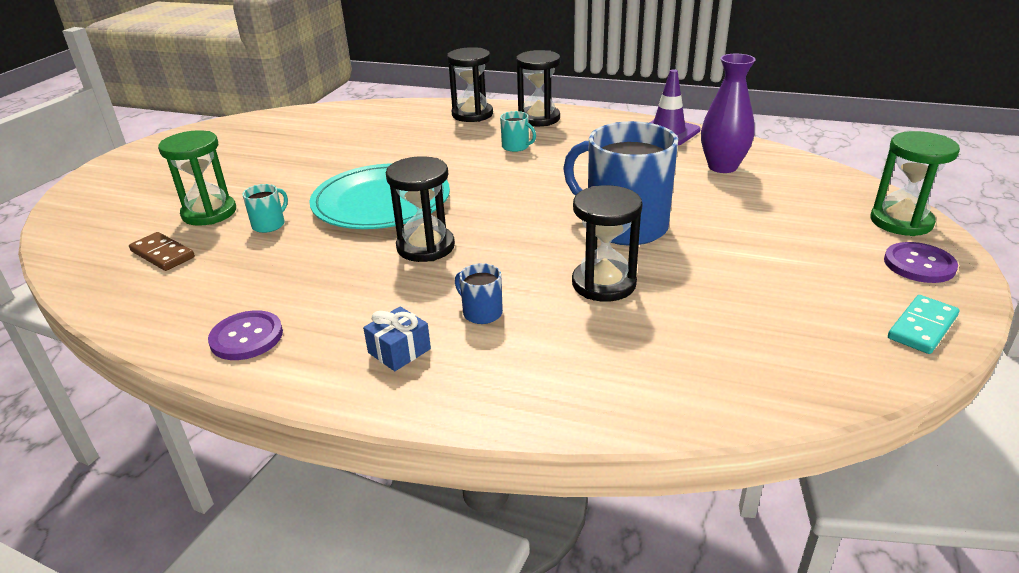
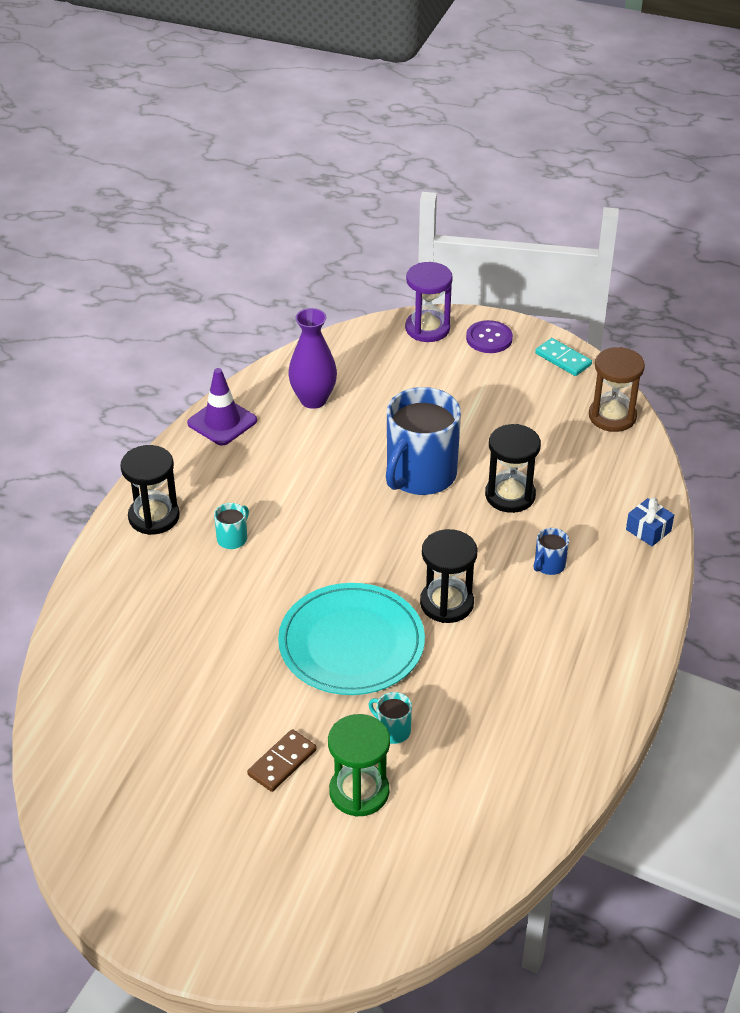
camera: 90 degrees left, 10 degrees up
(162, 254) = (448, 809): brown domino -> brown domino (282, 763)
(246, 337) = (585, 707): purple button -> none
(399, 351) = (598, 610): blue gift -> blue gift (648, 530)
(472, 114) = (121, 576): black hourglass -> none
(810, 374) = (612, 416): none -> brown hourglass
(901, 222) = (427, 328): green hourglass -> purple hourglass

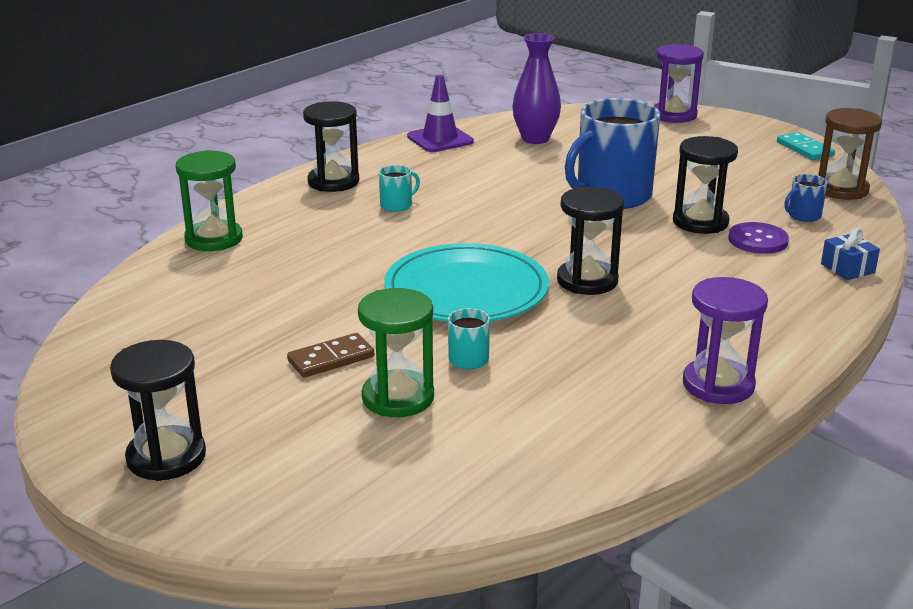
camera: 20 degrees right, 15 degrees down
(89, 633) = (214, 239): none -> green hourglass
(213, 912) = (166, 457): none -> black hourglass
(489, 338) = (733, 128): purple button -> purple button (757, 240)
(549, 565) = (718, 274): blue mug -> blue mug (803, 216)
(595, 705) = (718, 385): none -> purple hourglass

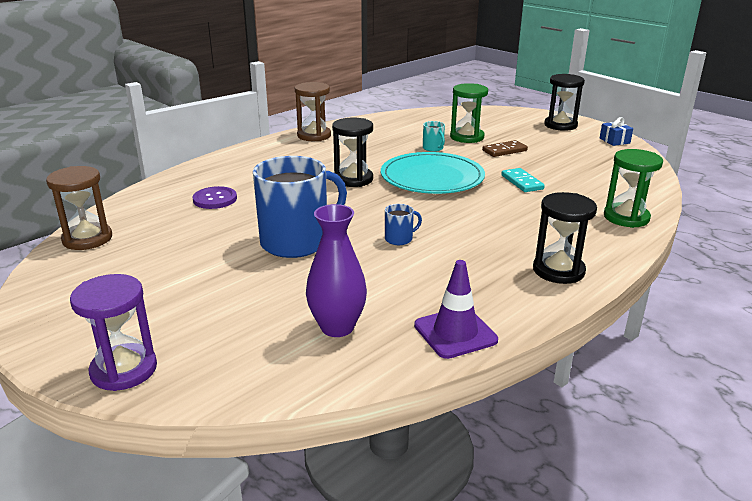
camera: 175 degrees left, 0 degrees up
(397, 205) = (489, 241): turquoise mug -> none
(700, 222) = (243, 214): black hourglass -> none
(718, 385) = (314, 135): purple hourglass -> brown hourglass
(803, 216) = (155, 216): blue mug -> blue mug (399, 239)
(804, 149) = (44, 292): turquoise domino -> turquoise domino (522, 182)
(847, 268) = (179, 179): blue gift -> blue gift (614, 141)

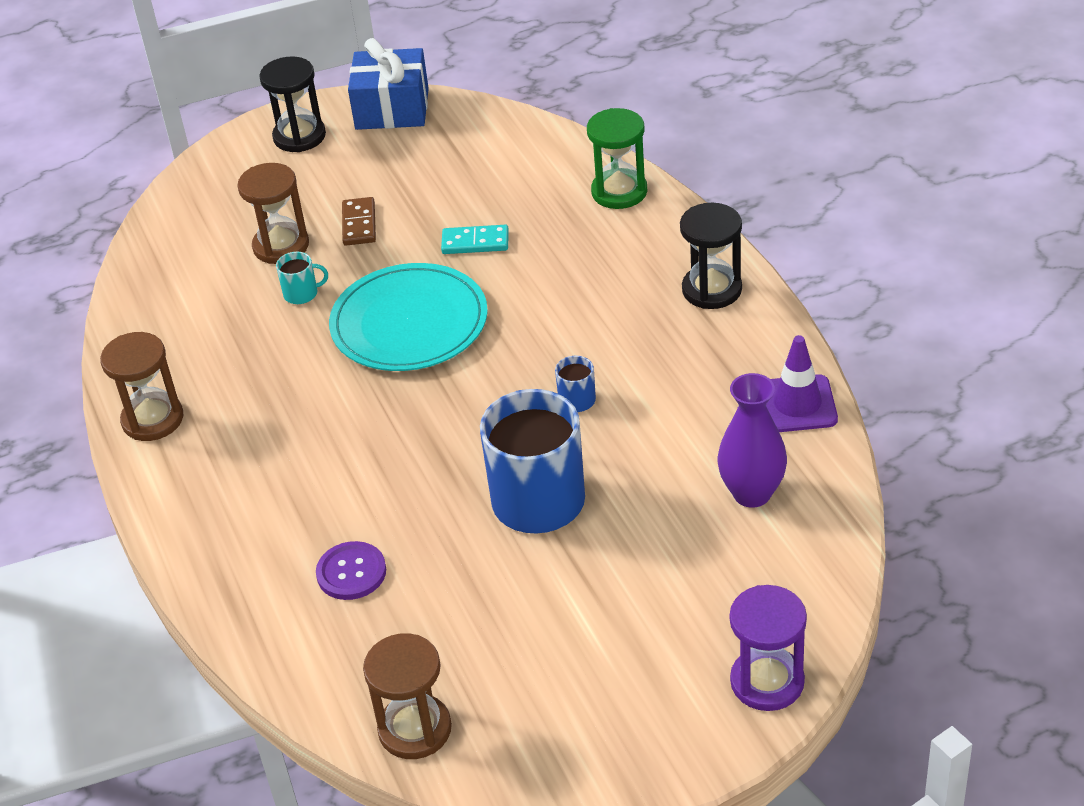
camera: 65 degrees left, 15 degrees up
(353, 179) = (367, 406): black hourglass -> none
(467, 137) = (281, 246): green hourglass -> brown hourglass
(614, 141) = (392, 109): blue gift -> blue gift, size x2.03

